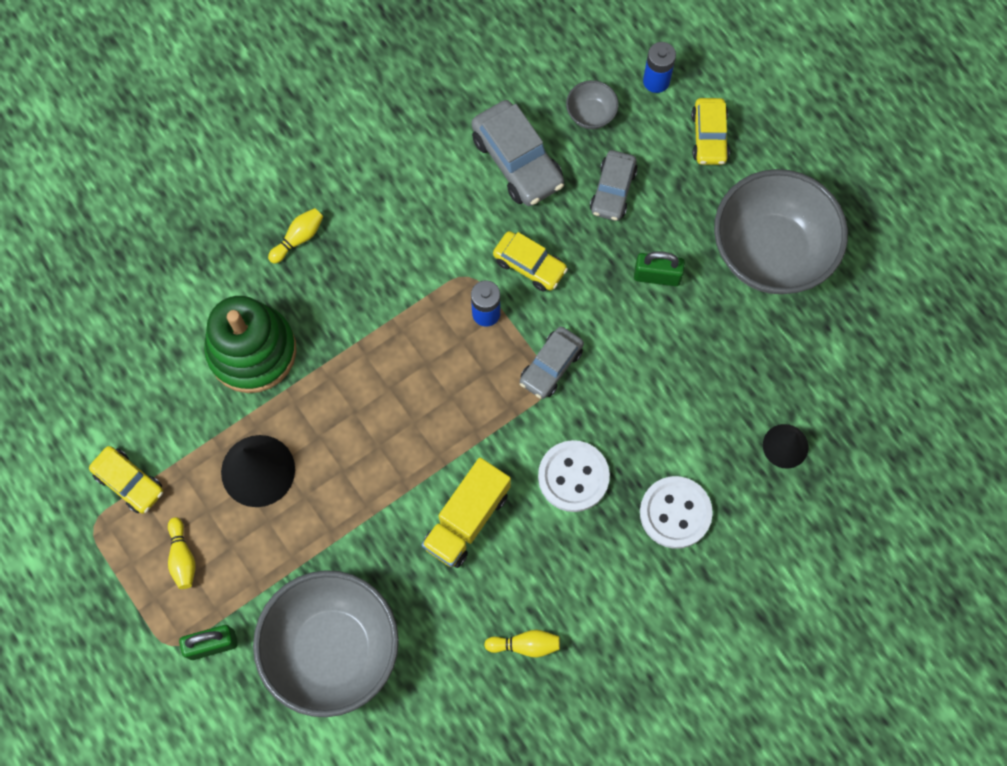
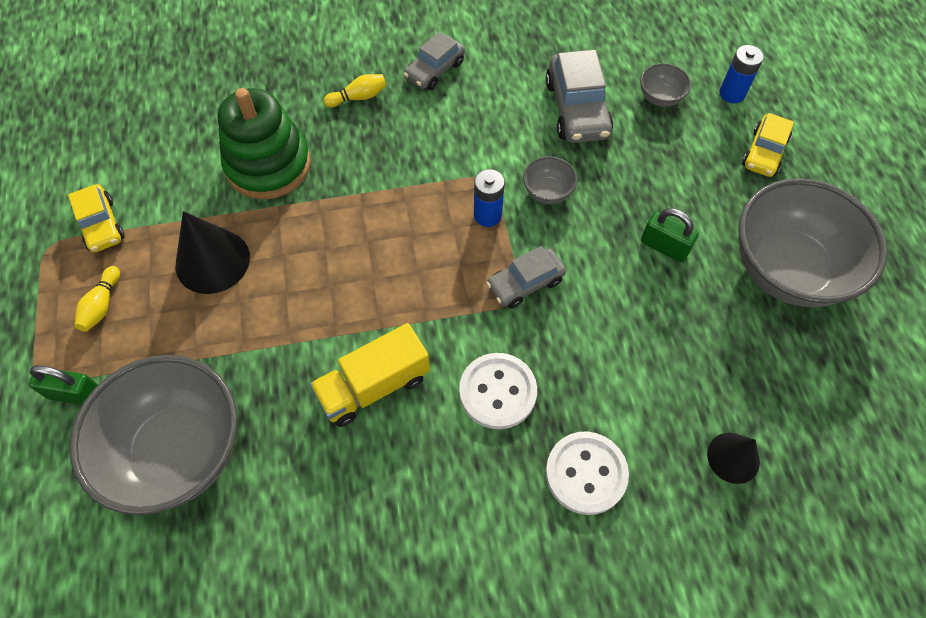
camera: 25 degrees right, 10 degrees down
(525, 645) = (365, 537): yellow bowling pin -> none
(529, 265) = (547, 192): yellow car -> grey bowl
(613, 190) = (653, 162): grey car -> grey car (435, 70)

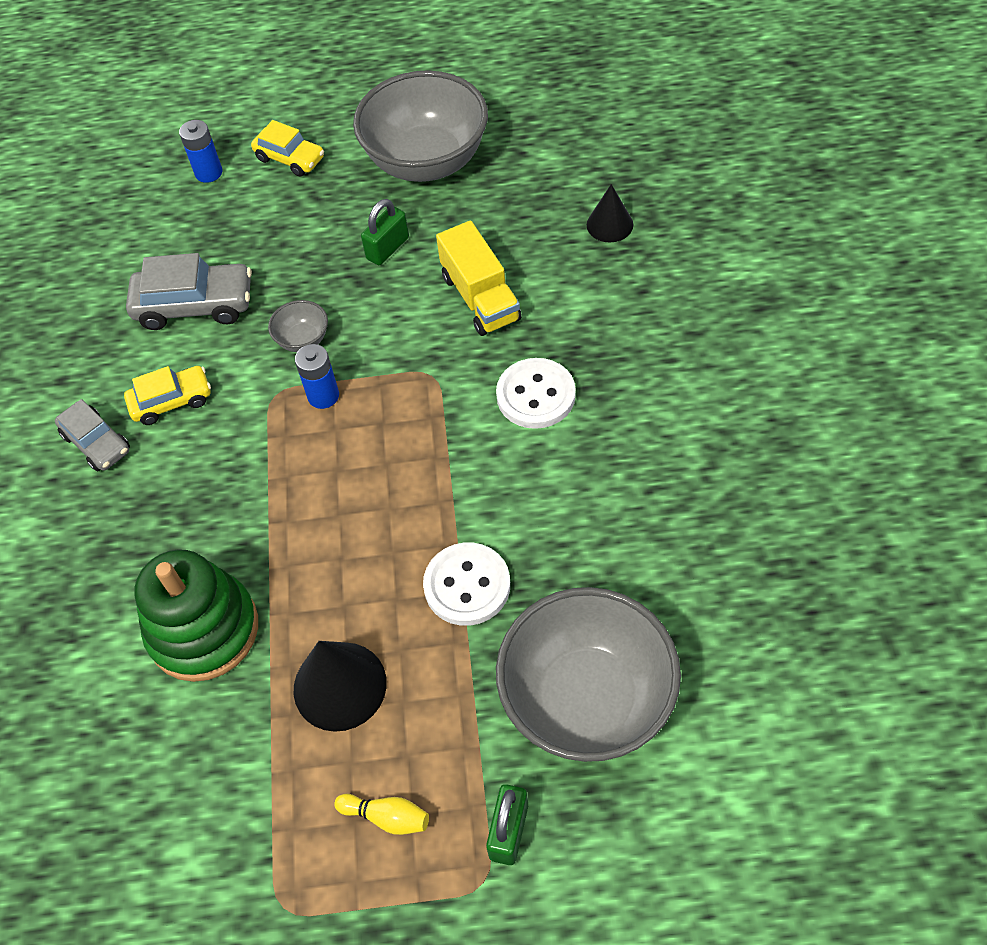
camera: 80 degrees left, 5 degrees down
(101, 225) = (259, 837): yellow car -> yellow car (172, 401)
(358, 97) = (118, 527): yellow bowling pin -> none
(374, 386) = (521, 505): yellow truck -> yellow truck (480, 298)
(525, 283) = (414, 366): grey car -> none
(586, 473) = (622, 330): white button -> white button (467, 585)
(660, 98) = (198, 231): grey bowl -> none

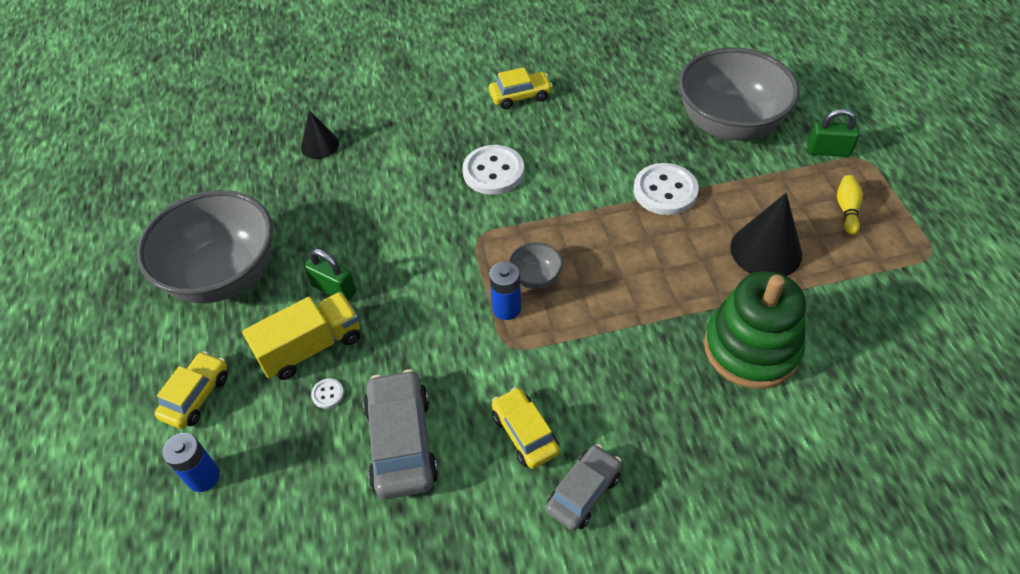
camera: 100 degrees left, 5 degrees down
(263, 250) = (328, 394): none -> white button
(303, 339) = (444, 336): grey bowl -> grey bowl (535, 278)
(480, 298) = (395, 215): yellow truck -> yellow truck (311, 347)
(680, 435) = (520, 96): none -> yellow car

